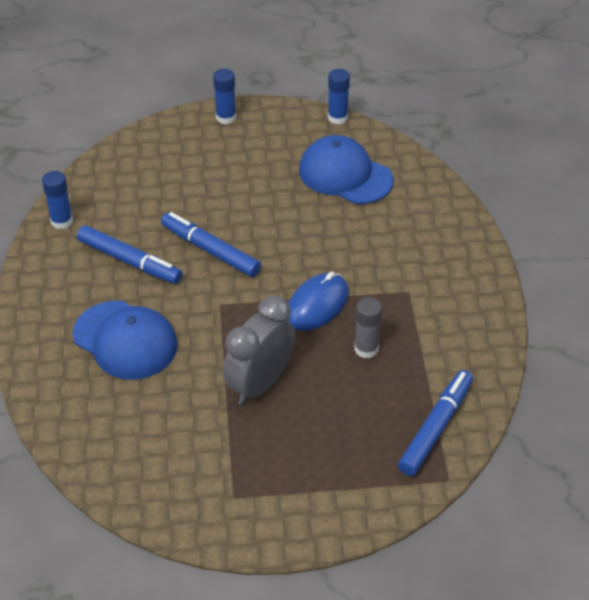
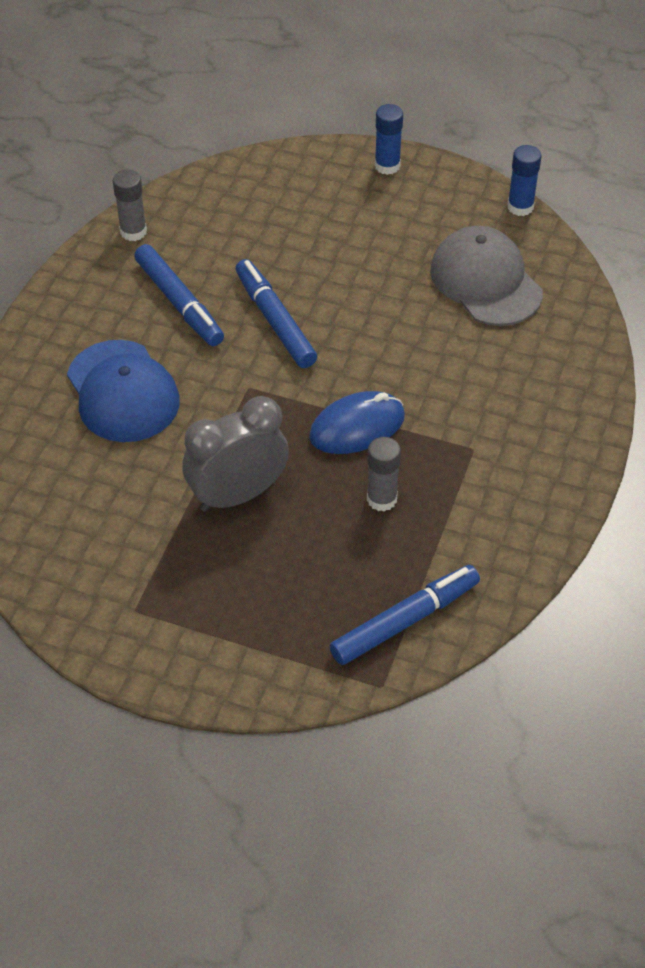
camera: 25 degrees right, 5 degrees up
(62, 221) = (133, 232): blue glue stick -> grey glue stick
(345, 175) = (485, 281): blue cap -> grey cap

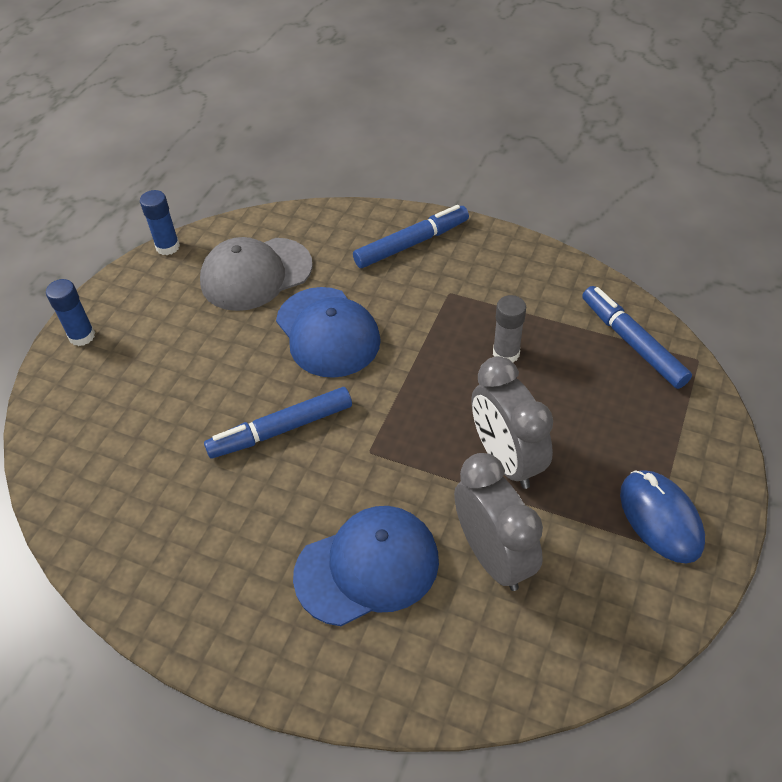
camera: 85 degrees left, 0 degrees up
(128, 482) = (493, 556): none -> grey clock
(133, 232) = (117, 567): grey glue stick -> none
(179, 303) = (241, 516): blue marker -> blue marker (411, 243)
(357, 427) = (423, 368): blue mouse -> blue mouse (660, 518)
(404, 346) = (327, 332): none -> blue cap

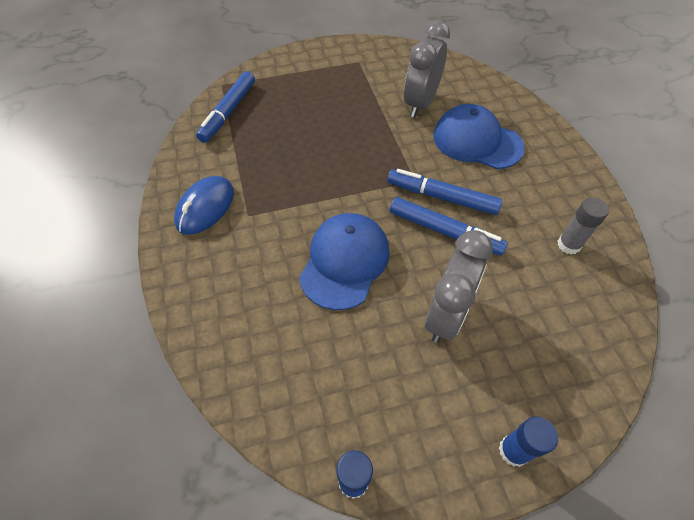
camera: 130 degrees left, 5 degrees up
(256, 274) = (326, 360): grey cap -> none
(411, 243) = (208, 268): blue marker -> blue marker (442, 197)
(506, 353) = (283, 159): grey glue stick -> grey glue stick (568, 245)
(506, 459) = (361, 124): grey clock -> grey clock (446, 315)
(660, 518) = (341, 63): blue mouse -> blue mouse (205, 207)

